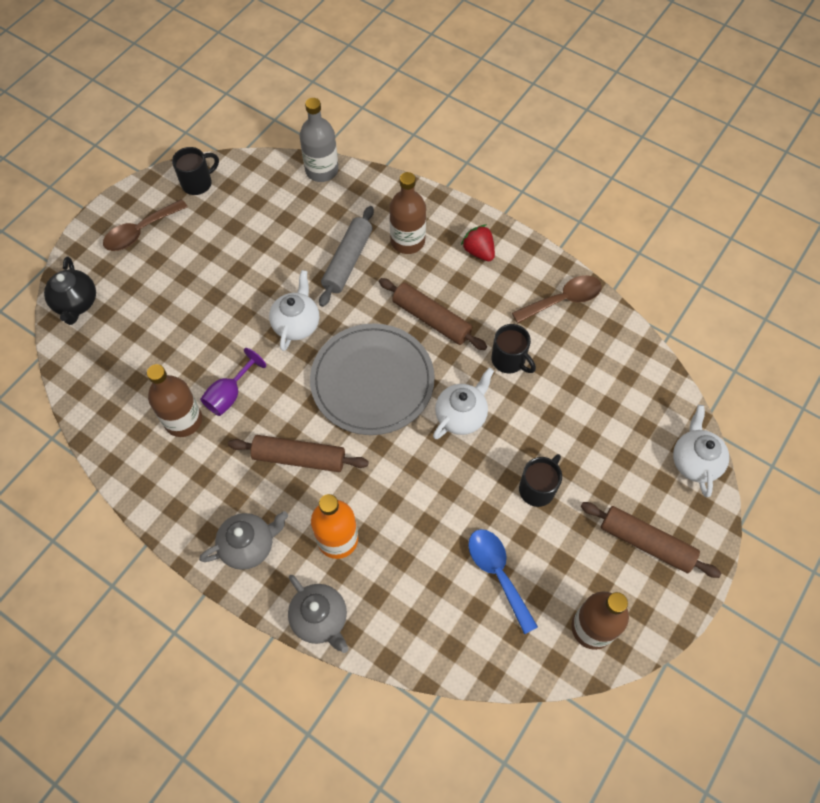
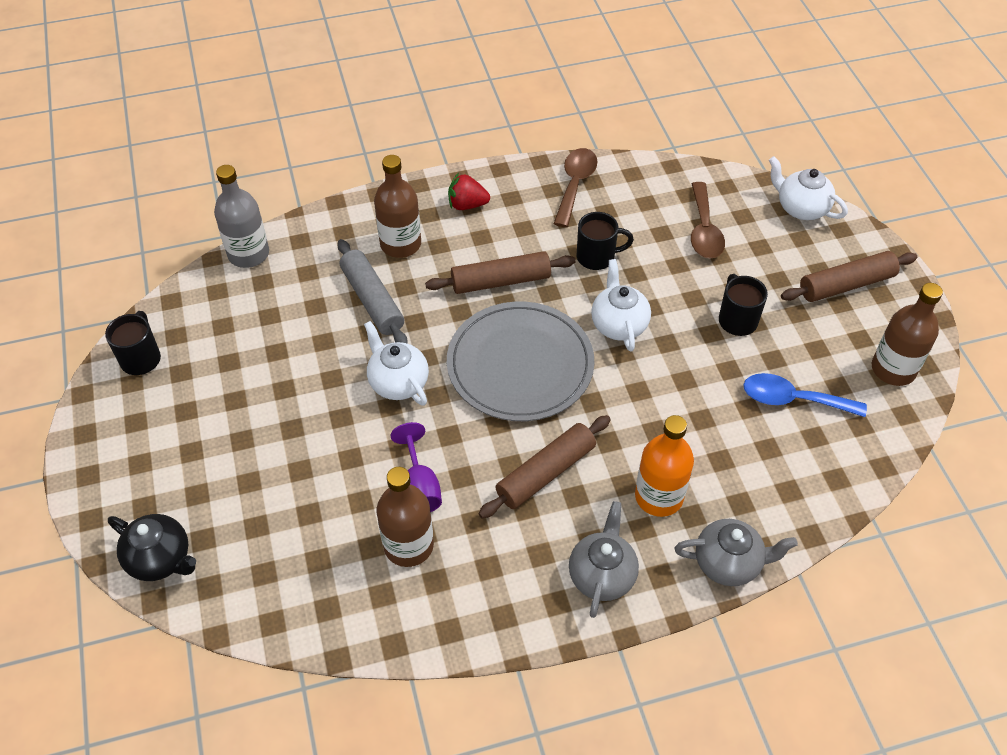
camera: 50 degrees left, 10 degrees down
(140, 232) = (139, 444): brown spoon -> brown spoon (704, 230)

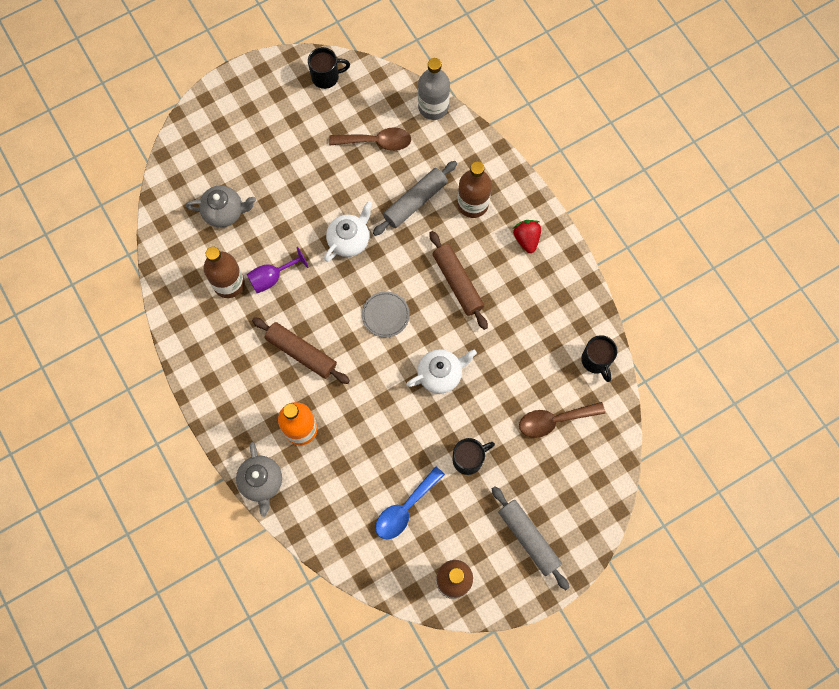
camera: 75 degrees right, 20 degrees up
(160, 559) = (188, 147): black teapot -> none
(520, 364) = (385, 315): grey plate -> grey plate, size x0.45
(575, 184) = (573, 313): brown spoon -> brown spoon (377, 142)
(597, 257) = (501, 345): black mug -> black mug (596, 361)
(602, 575) = (235, 404): grey teapot -> grey teapot (224, 212)
(792, 399) = (405, 509): blue spoon -> blue spoon turned 135 degrees counterclockwise
(801, 208) = (603, 494): white teapot -> none
(846, 285) = (528, 538): brown rolling pin -> grey rolling pin

